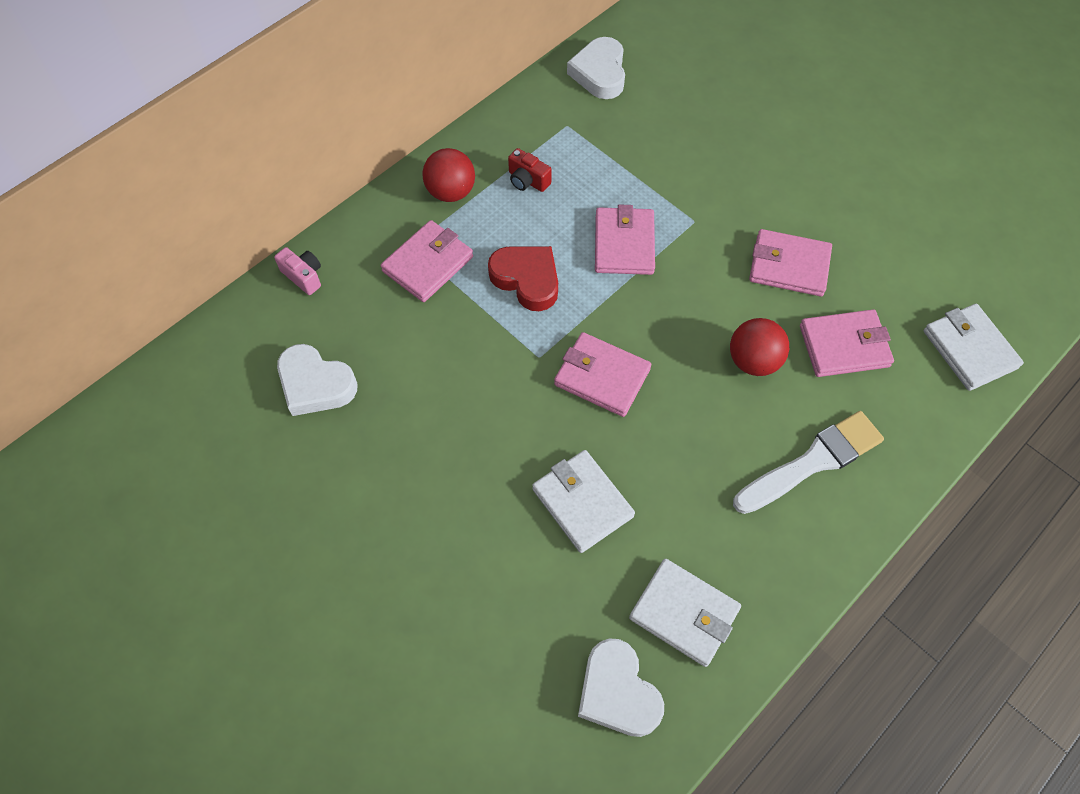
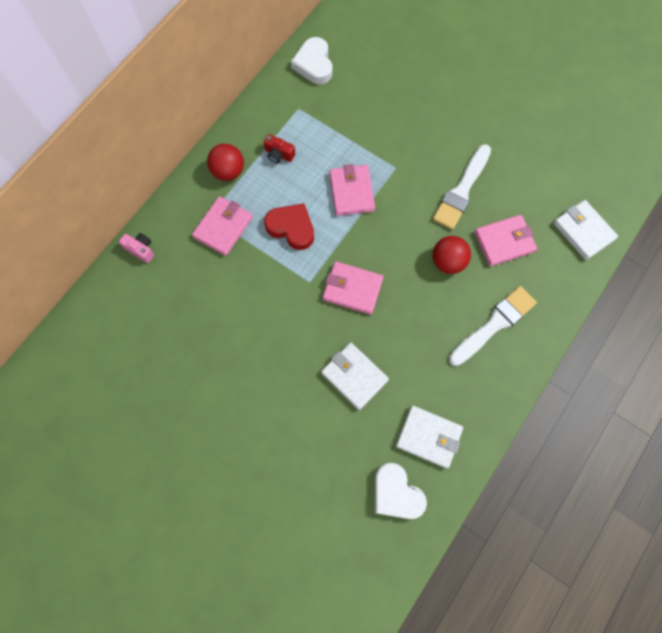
camera: 10 degrees left, 10 degrees up
(315, 384) = (166, 325): white heart -> none
(789, 266) = (462, 190): pink wallet -> white brush

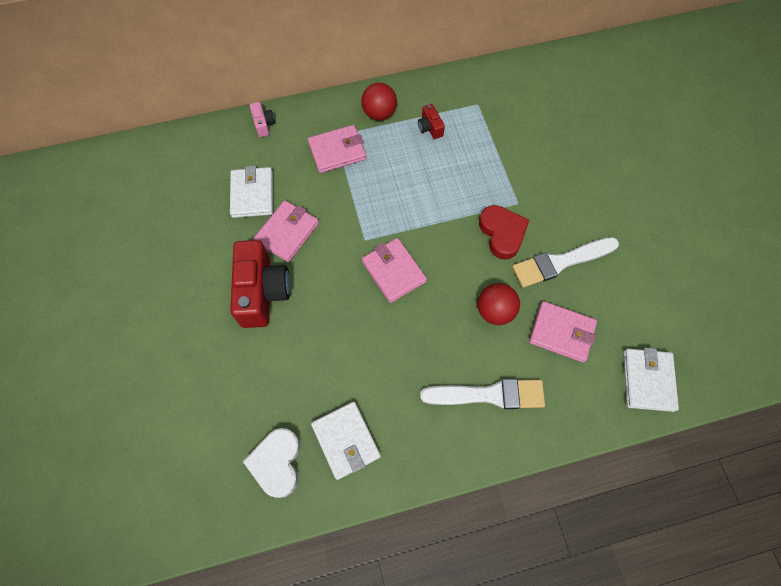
camera: 40 degrees right, 5 degrees down
(269, 383) = (262, 292): none -> red camera
(291, 228) = (388, 189): red heart -> red heart (502, 233)
(314, 64) = (521, 80): white heart -> none
(351, 192) = (463, 196): pink wallet -> pink wallet (287, 233)
(354, 376) = (331, 340): white wallet -> white wallet (252, 194)

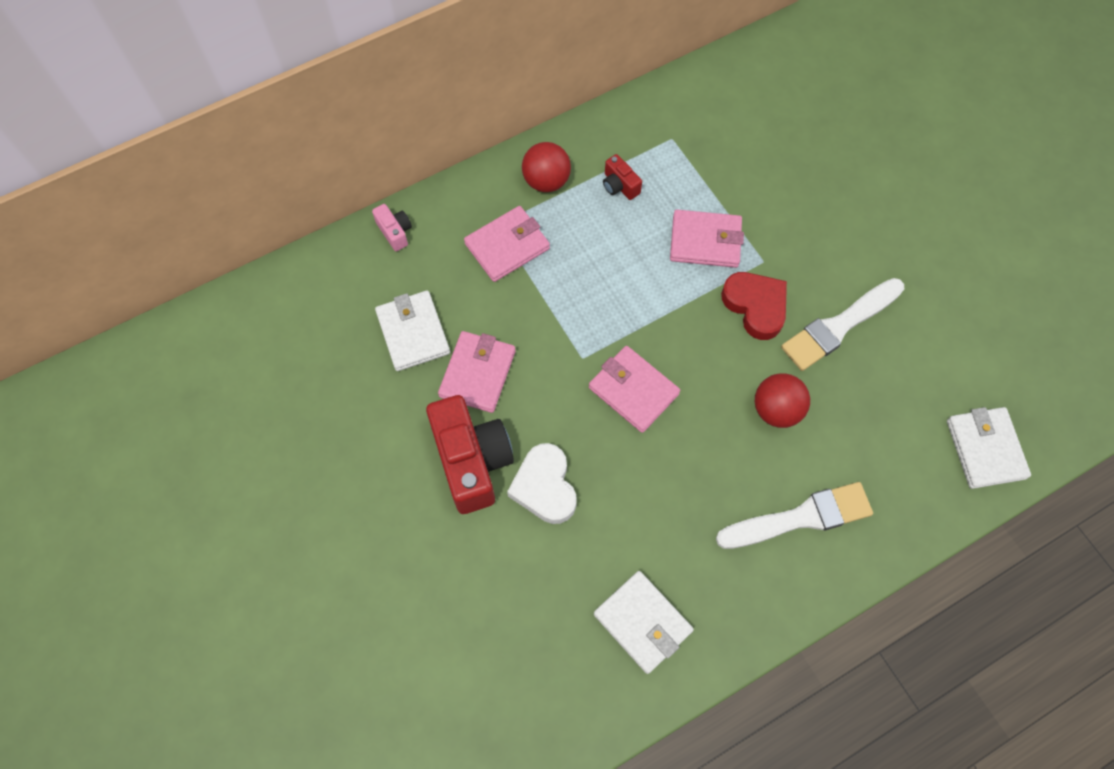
camera: 15 degrees left, 0 degrees up
(277, 463) = (565, 674): white heart -> white heart (544, 487)
(561, 333) = (866, 416): pink wallet -> pink wallet (705, 241)

